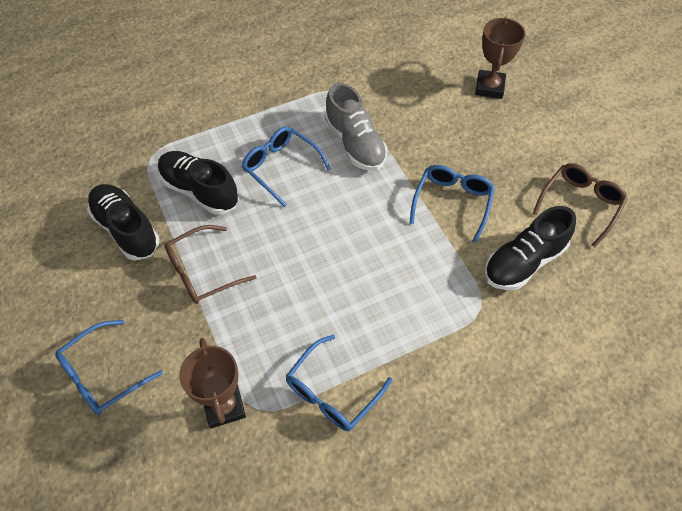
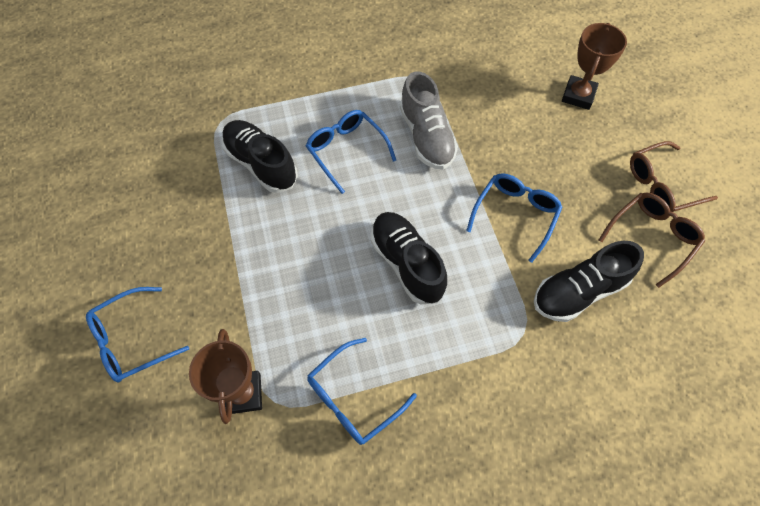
camera: 10 degrees right, 5 degrees up
(126, 229) = (182, 193): black shoe -> black shoe (407, 263)
(203, 271) = (249, 249): brown glasses -> brown glasses (662, 185)

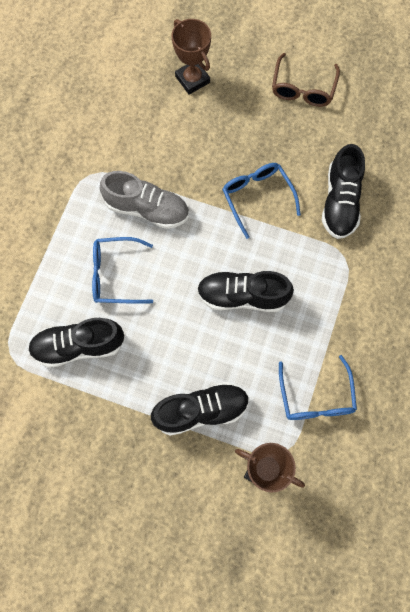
camera: 55 degrees left, 10 degrees up
(133, 340) = (167, 529): blue glasses -> none
(267, 298) = (201, 410): none -> black shoe
(651, 238) = (335, 127): brown glasses -> none

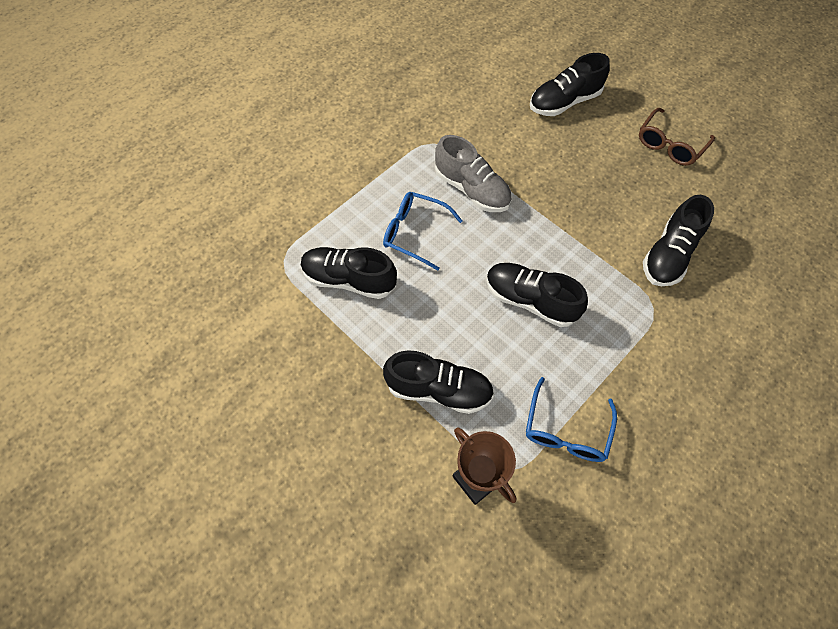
camera: 25 degrees right, 10 degrees down
(192, 79) = (564, 102): brown trophy -> black shoe
(257, 198) = (584, 220): blue glasses -> none

